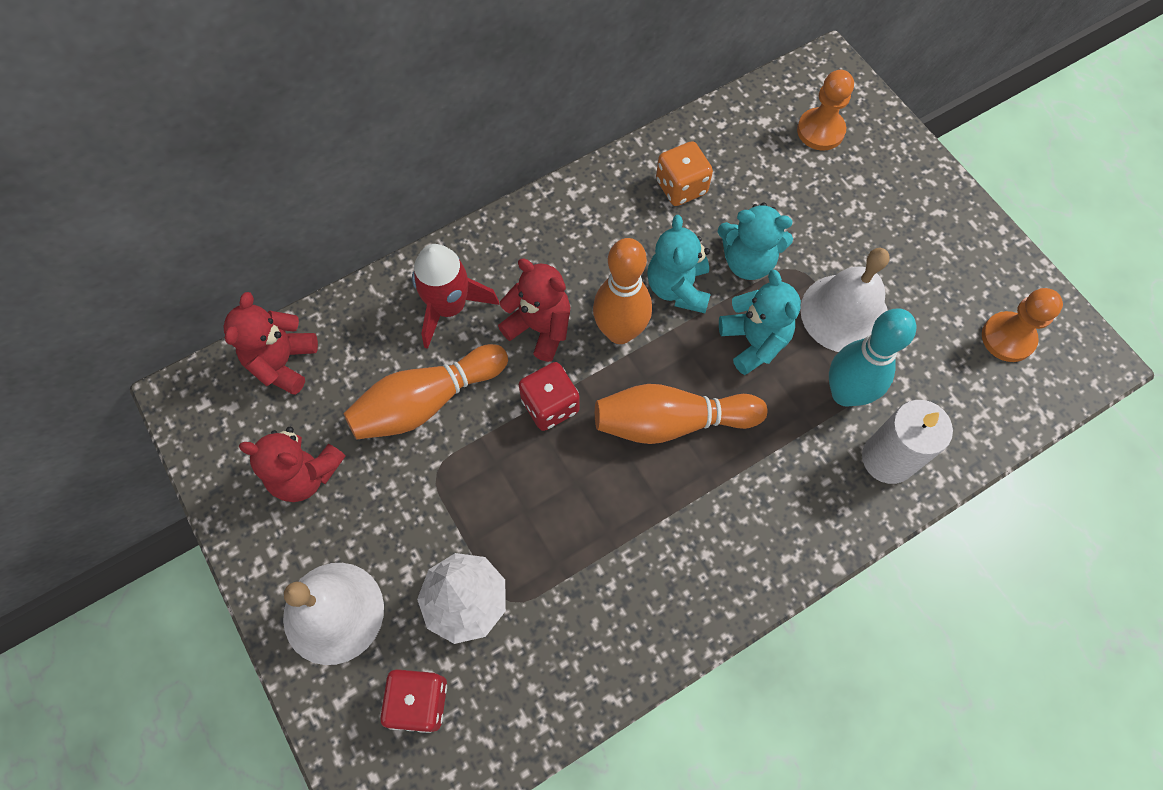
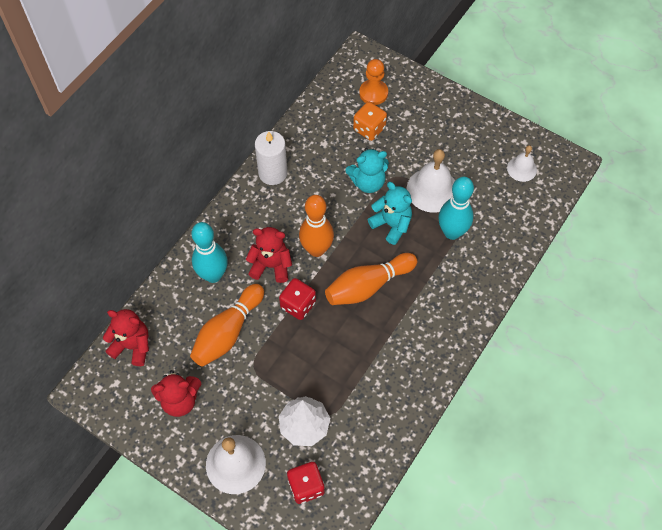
camera: 25 degrees left, 5 degrees down
(283, 362) = (132, 346): red teddy bear -> red teddy bear turned 120 degrees clockwise
(449, 306) = (213, 275): red rocket -> turquoise bowling pin
(678, 288) = (336, 212): turquoise teddy bear -> none
(681, 187) = (311, 155): orange dice -> orange dice (369, 129)
(887, 458) = (488, 257): white candle -> white candle (273, 173)
(1008, 338) = (522, 168): orange pawn -> white bell

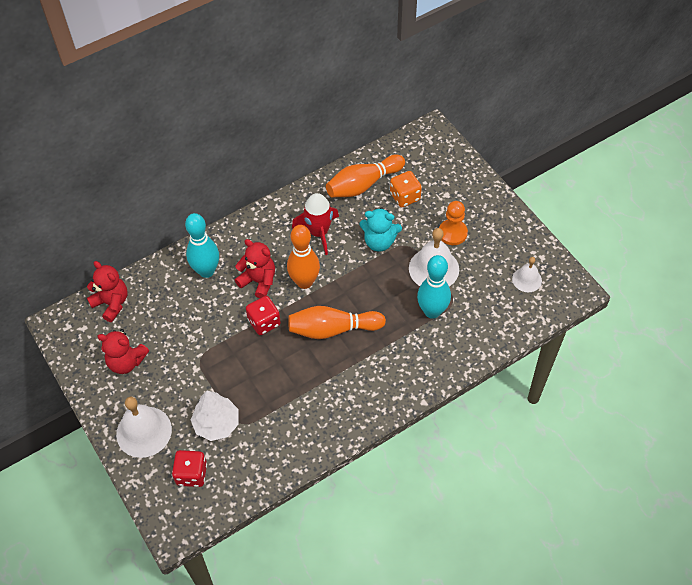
camera: 25 degrees right, 5 degrees down
(228, 332) = (194, 322): orange bowling pin -> orange bowling pin (363, 184)
(273, 173) = (301, 205): white candle -> none
(304, 194) = (319, 232): none -> red rocket
(373, 93) = (425, 167): orange pawn -> orange pawn (452, 233)
(391, 225) = (381, 285): turquoise teddy bear -> none

